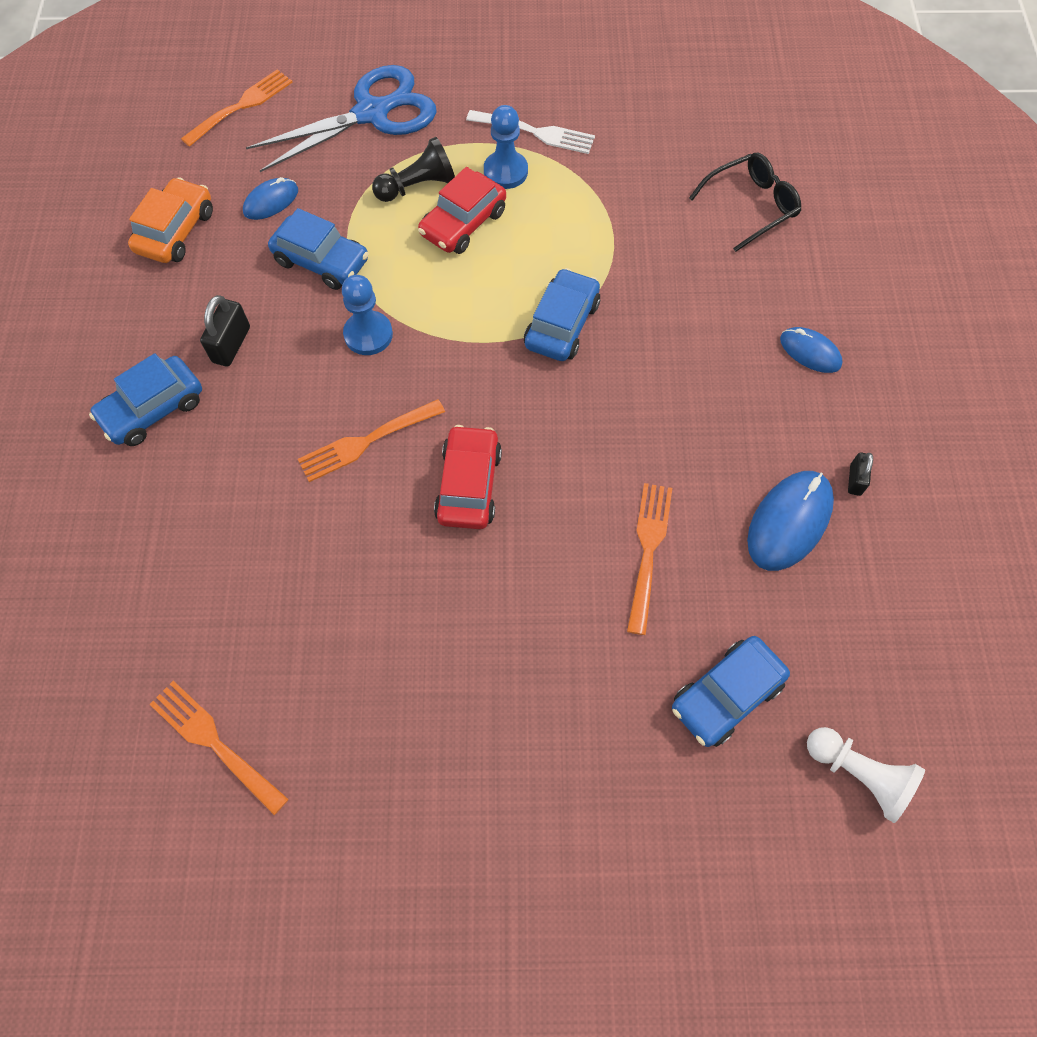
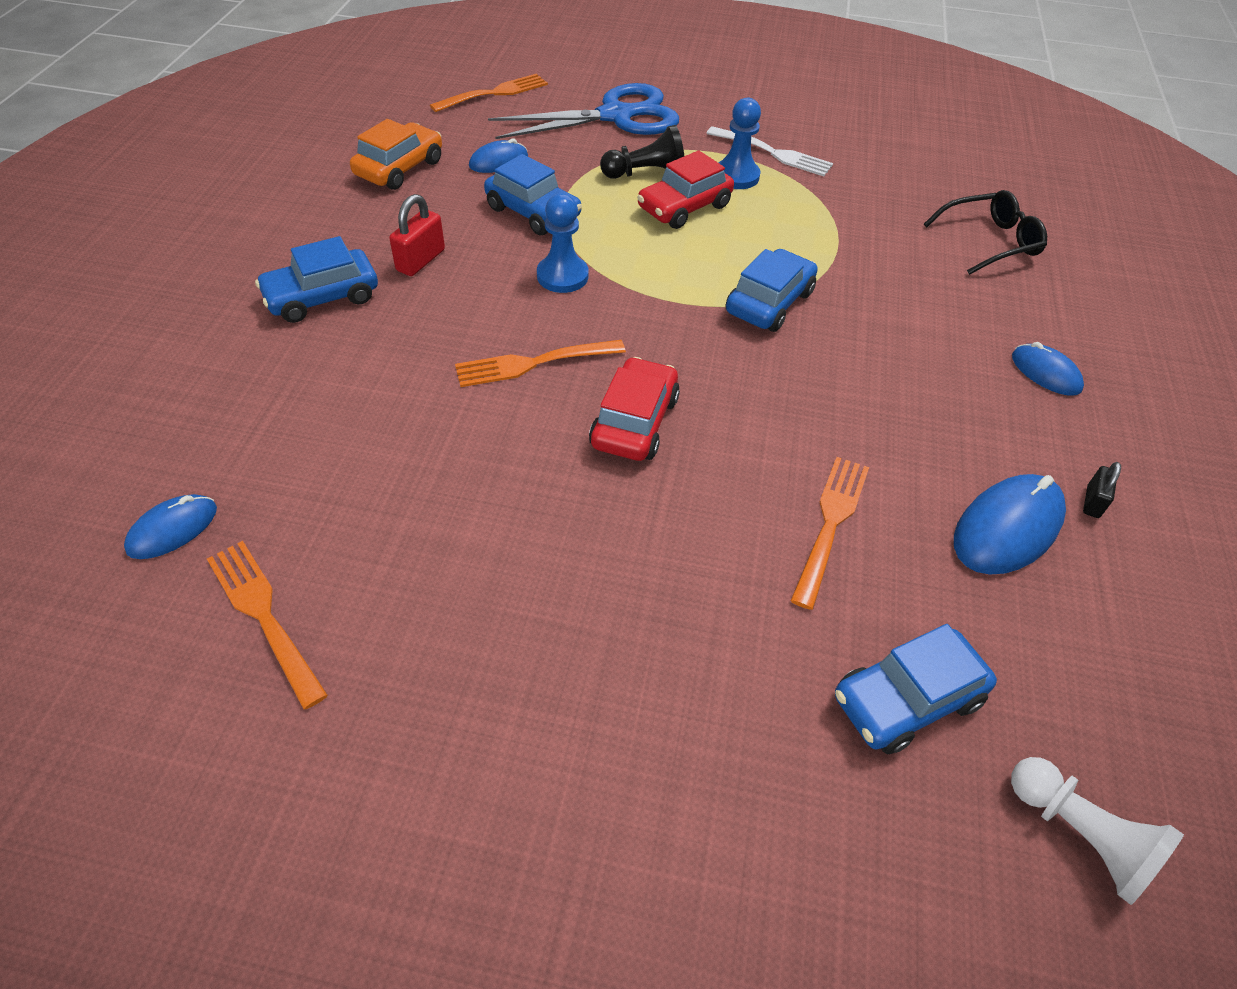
camera: 10 degrees right, 15 degrees down
(110, 682) = (172, 529): none -> blue mouse
(231, 344) = (420, 260): black padlock -> red padlock

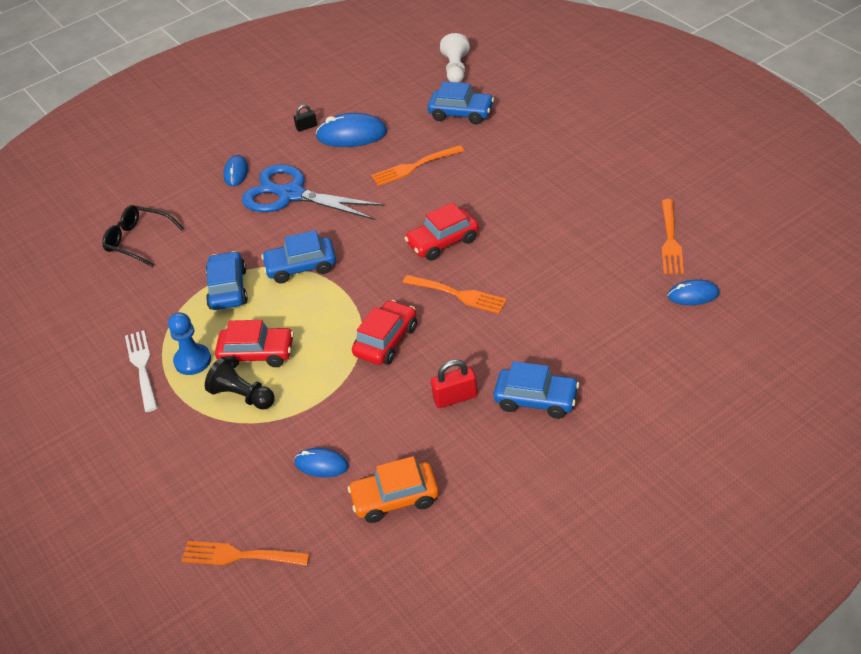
camera: 130 degrees left, 5 degrees down
(533, 212) = (350, 401): blue car -> blue car (228, 289)
(562, 276) = (386, 341): blue pawn -> red car
(616, 116) = (187, 467): blue scissors -> blue scissors (291, 194)

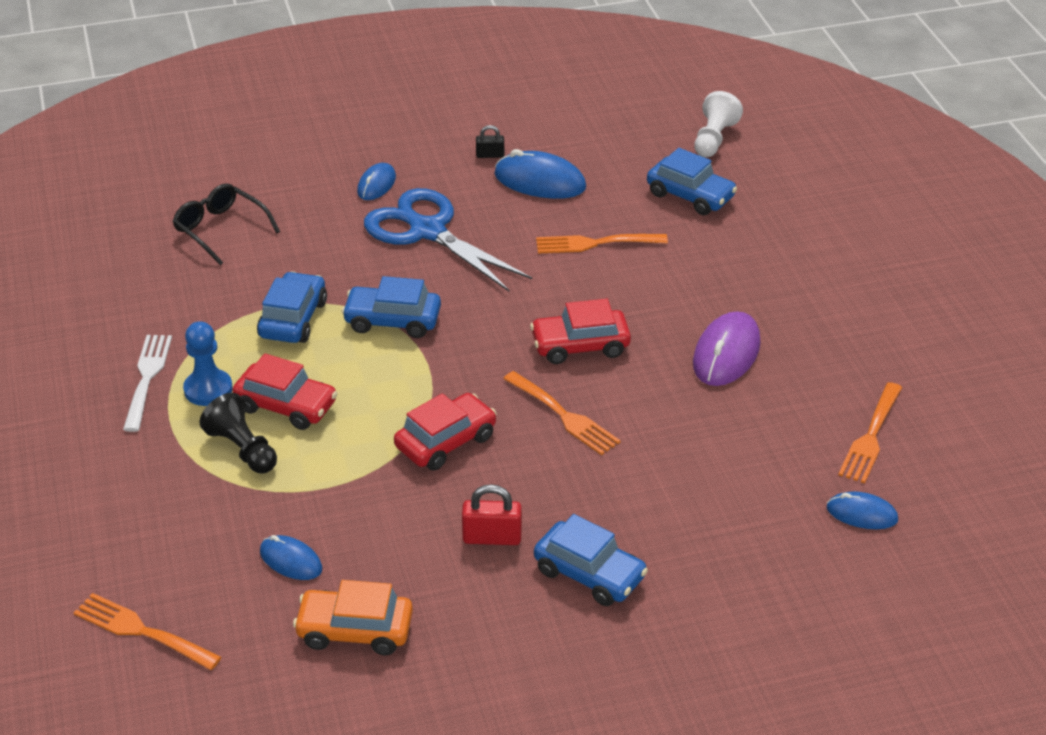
camera: 15 degrees right, 5 degrees down
(545, 215) = (726, 353): none -> purple mouse

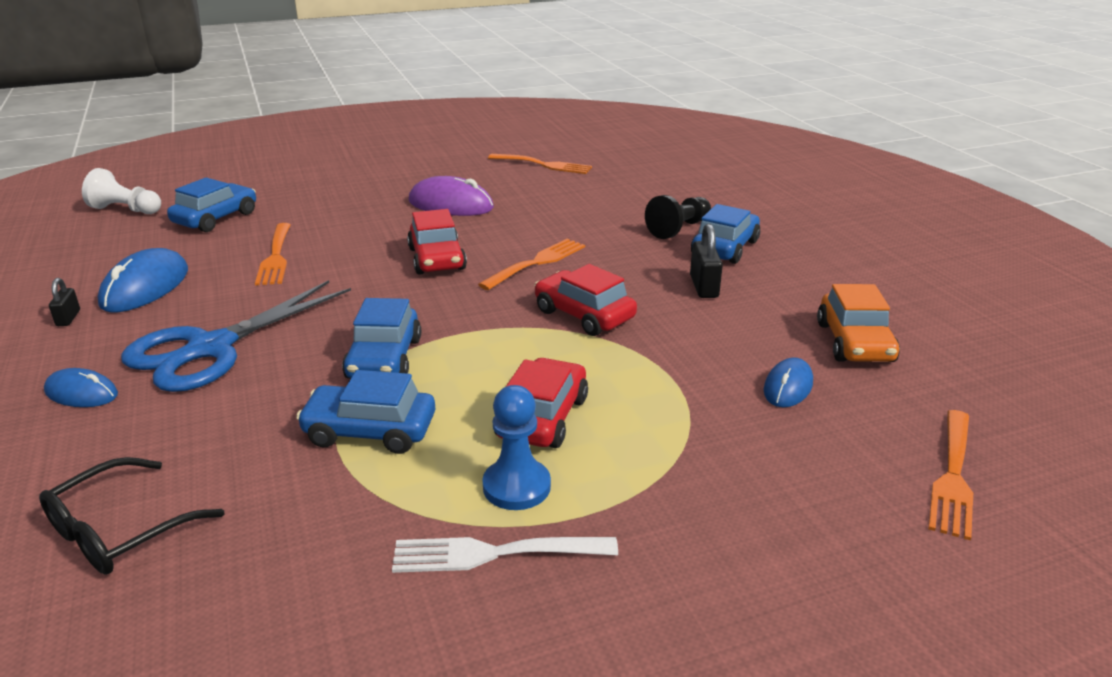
camera: 95 degrees left, 10 degrees down
(242, 449) = (627, 441): black pawn -> black pawn (679, 229)
(492, 538) = (704, 287): red padlock -> black padlock
(862, 514) = (622, 168): blue mouse -> none

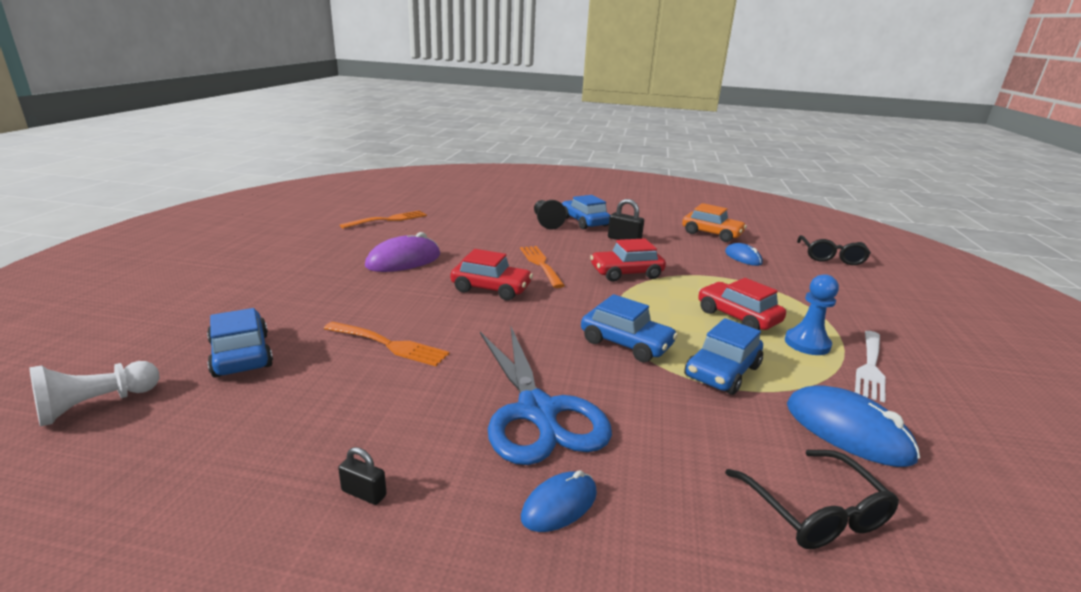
camera: 60 degrees left, 5 degrees down
(145, 287) = (354, 426): blue mouse -> blue mouse (847, 431)
(953, 476) = (831, 257): orange fork -> black glasses

